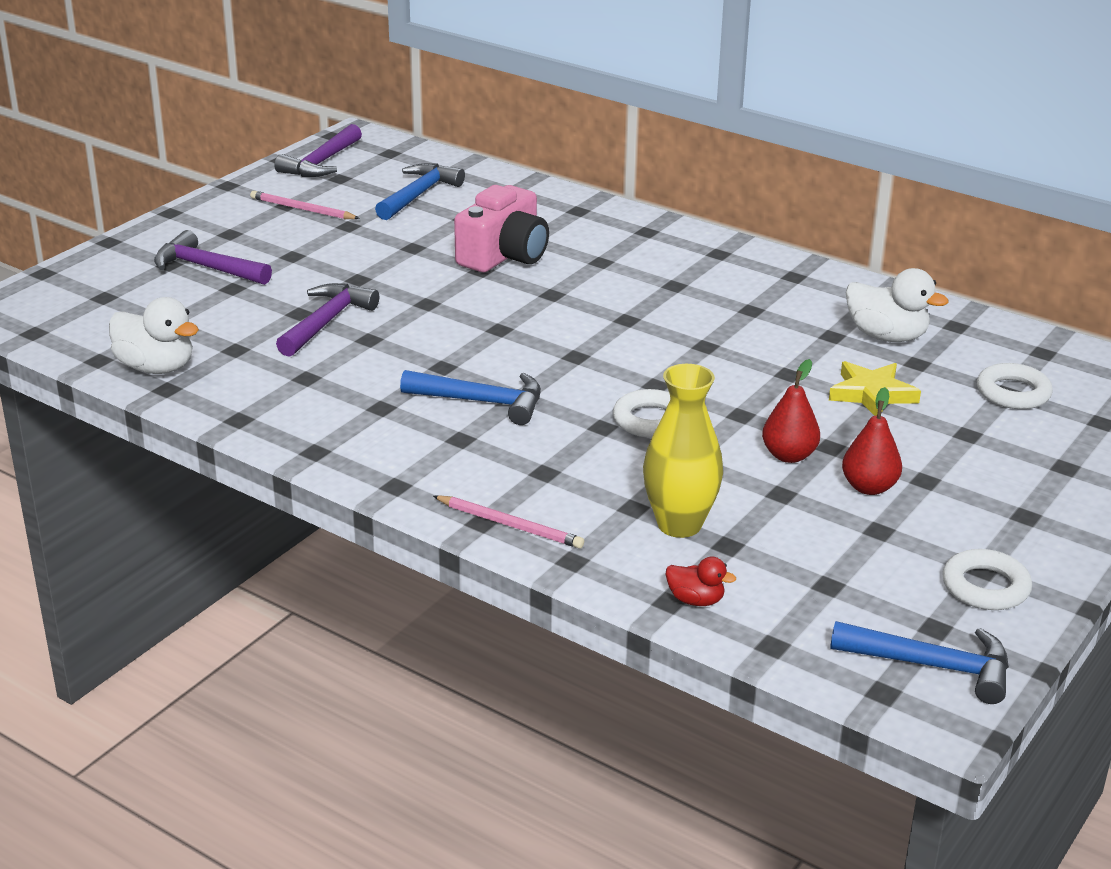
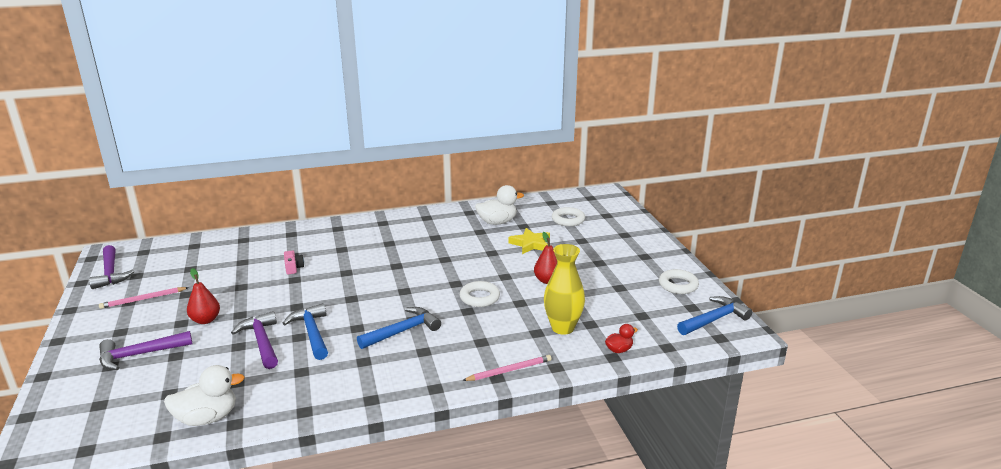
camera: 50 degrees left, 5 degrees down
(418, 195) = (198, 263): blue hammer -> blue hammer (312, 333)
(504, 256) = (293, 268): pink camera -> pink camera, size x0.44
(869, 487) = (590, 275): red pear -> red pear (205, 320)

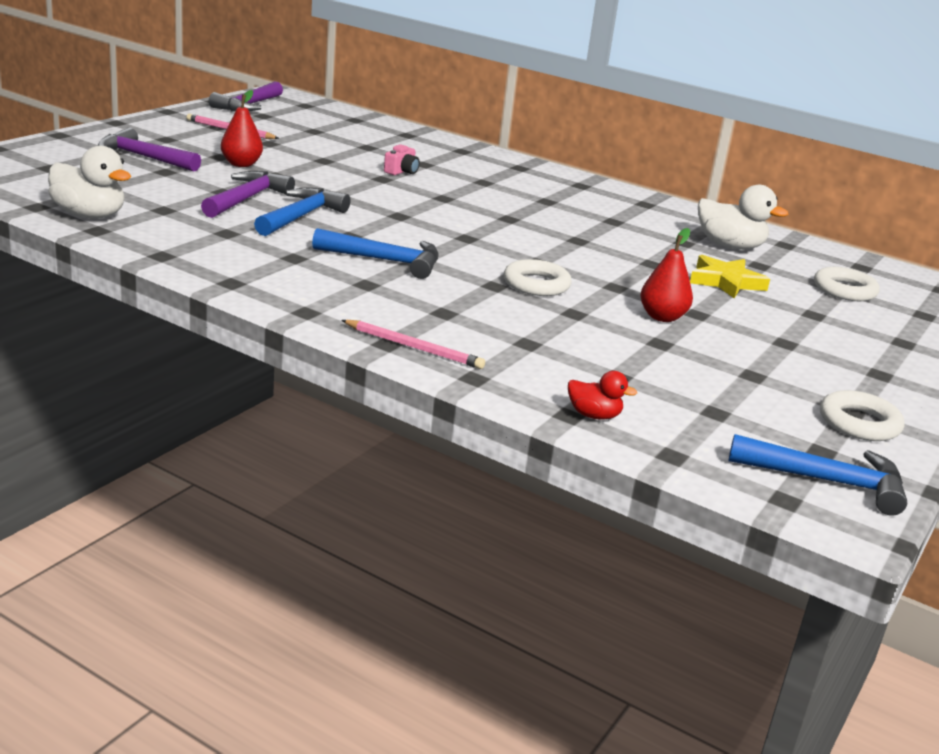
camera: 45 degrees right, 0 degrees up
(562, 328) = (571, 358): yellow vase -> none

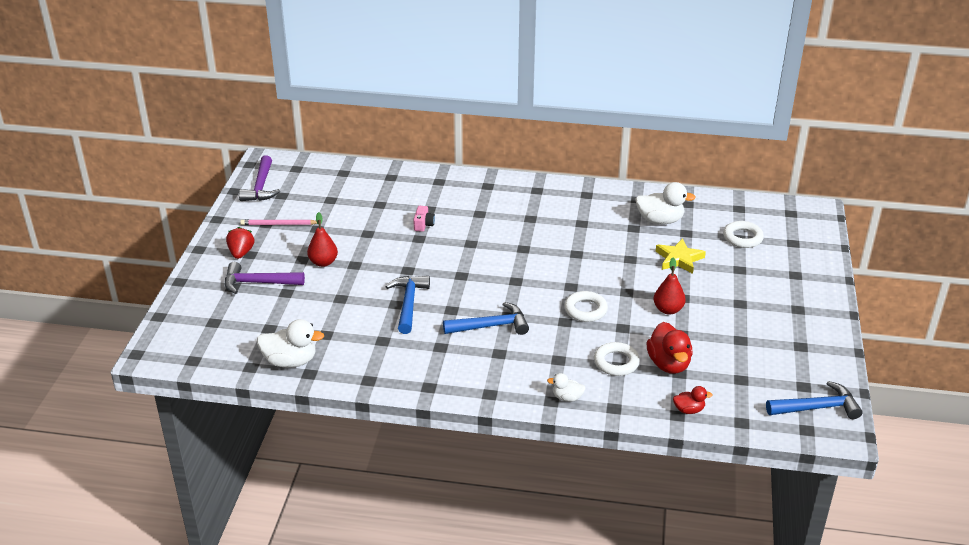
camera: 20 degrees left, 10 degrees up
(158, 135) = (241, 253): none -> red strawberry
(247, 199) = (362, 300): purple hammer -> none
(414, 347) = (567, 397): pink pencil -> white duck
(609, 363) = (668, 364): none -> red duck
(859, 423) = (808, 356): white ring -> white ring (616, 362)

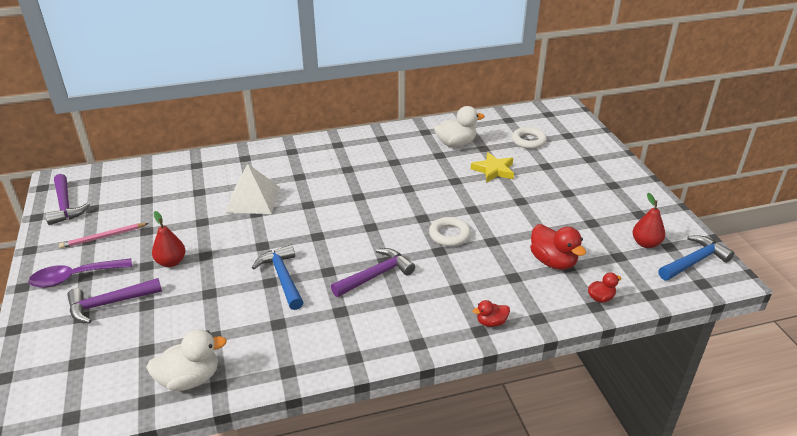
camera: 25 degrees left, 0 degrees up
(241, 253) = (74, 277): red strawberry -> purple spoon
(423, 224) = (253, 199): pink camera -> white pyramid
(491, 326) = (376, 275): blue hammer -> purple hammer
(567, 397) = (491, 322): white duck -> red duck
(616, 362) = (509, 274): white ring -> none
(668, 309) = (516, 214): red pear -> red pear (645, 243)

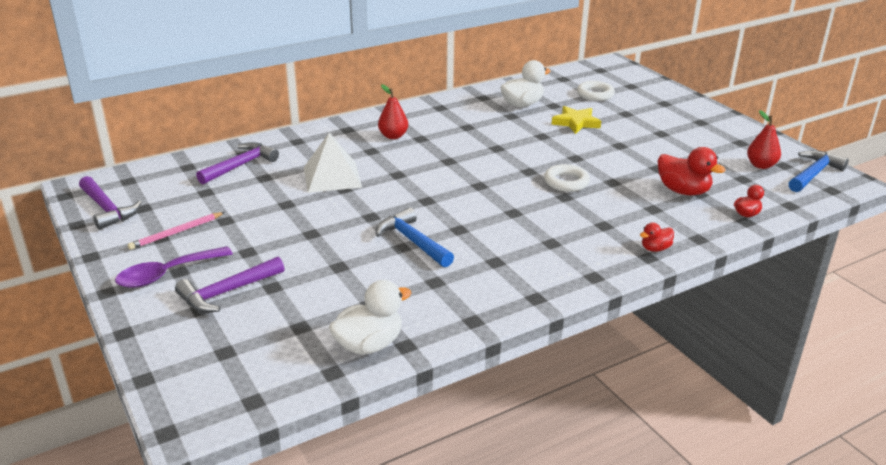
camera: 15 degrees left, 5 degrees down
(171, 262) = (275, 245): red pear -> red pear (393, 136)
(376, 275) = (512, 226): purple hammer -> purple hammer (240, 166)

